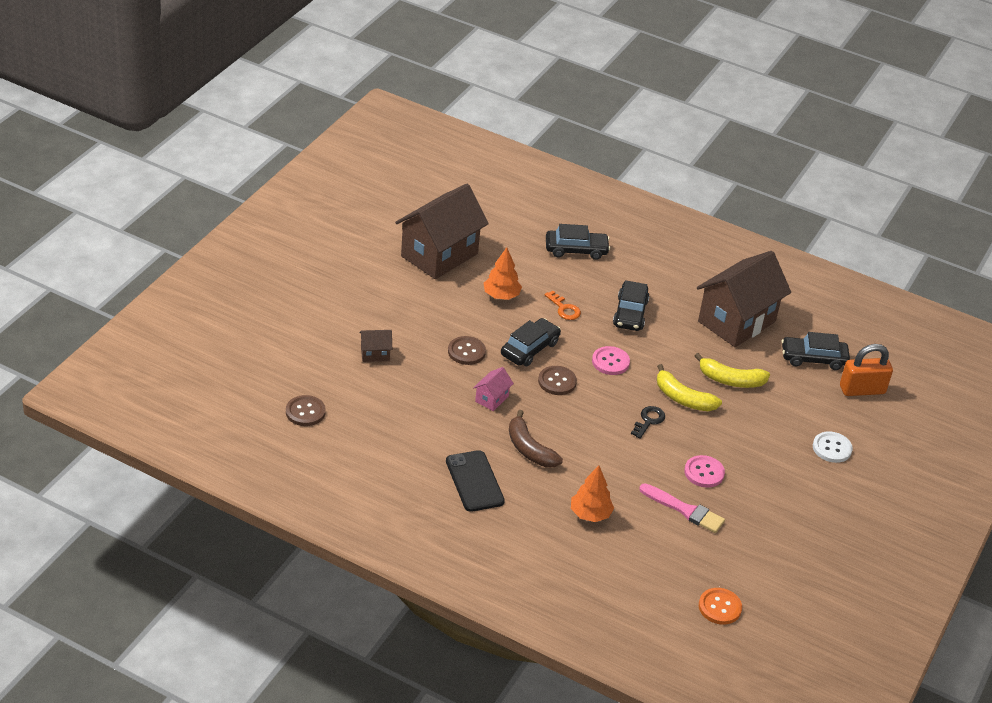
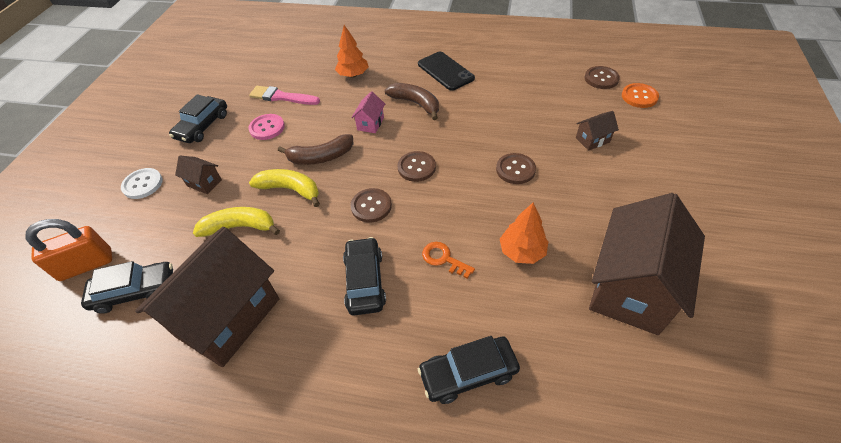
camera: 170 degrees right, 10 degrees up
(491, 399) = (466, 133): pink house -> pink house (370, 123)
(530, 349) = (457, 193): black car -> black car (202, 126)
(610, 362) = (371, 206): pink button -> brown button
(648, 421) = (321, 157): black key -> brown banana
(719, 607) = (254, 50): orange button -> orange button (639, 96)
(768, 430) = (204, 183): none -> brown house

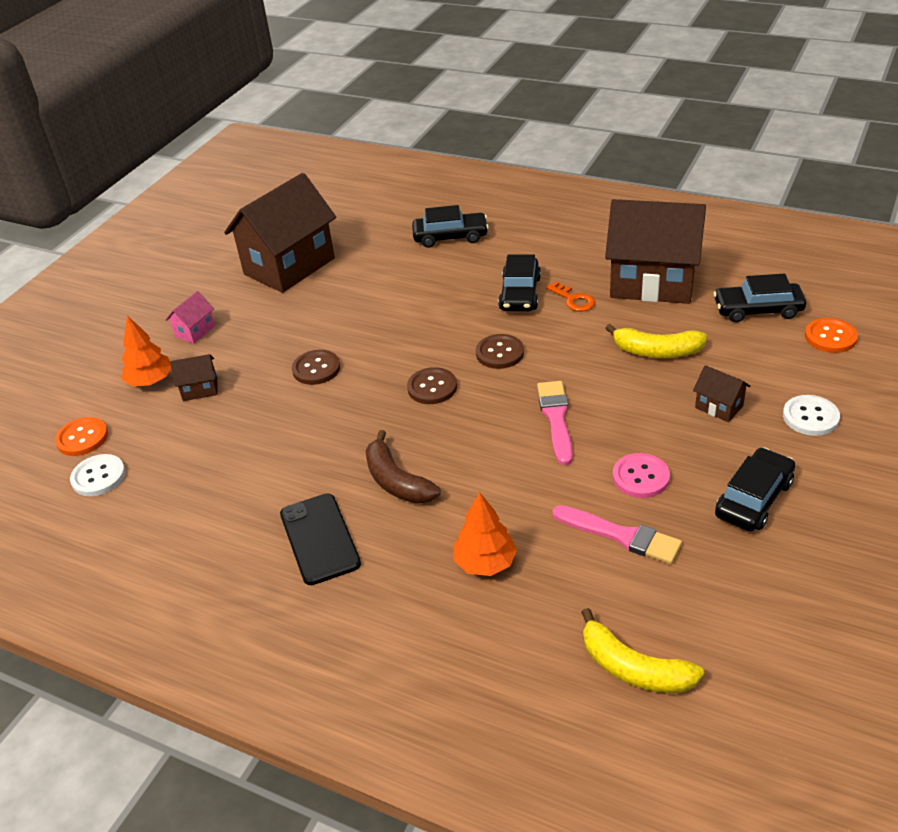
camera: 165 degrees left, 10 degrees down
(86, 265) = (830, 337): orange padlock -> orange button
(228, 317) = (652, 283): brown house -> brown house turned 60 degrees clockwise
(290, 189) = (598, 383): yellow banana -> yellow banana (634, 668)
(321, 157) = (556, 418): brown banana -> pink brush
(370, 123) = (476, 458): pink house -> pink house (195, 331)
(443, 259) = (438, 301): orange key -> orange key (573, 300)
(522, 251) = (361, 298): orange tree -> orange tree (150, 381)
(601, 79) = (98, 477): brown button -> white button

